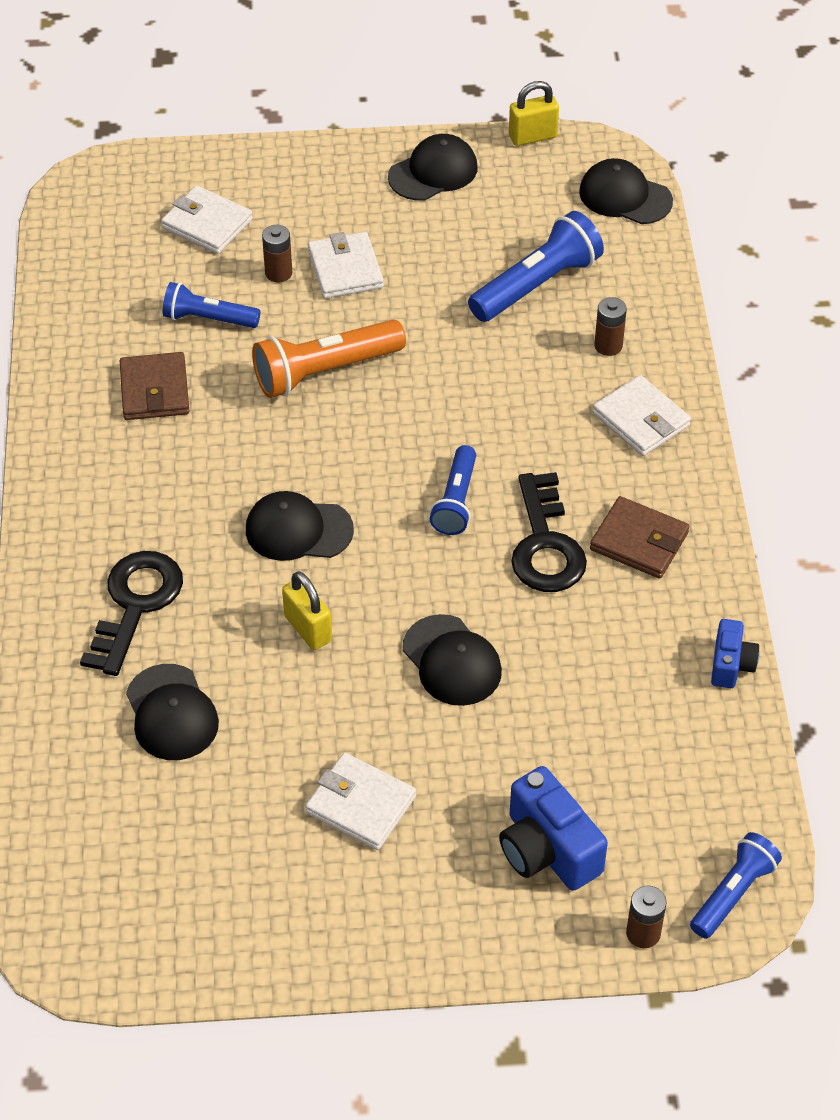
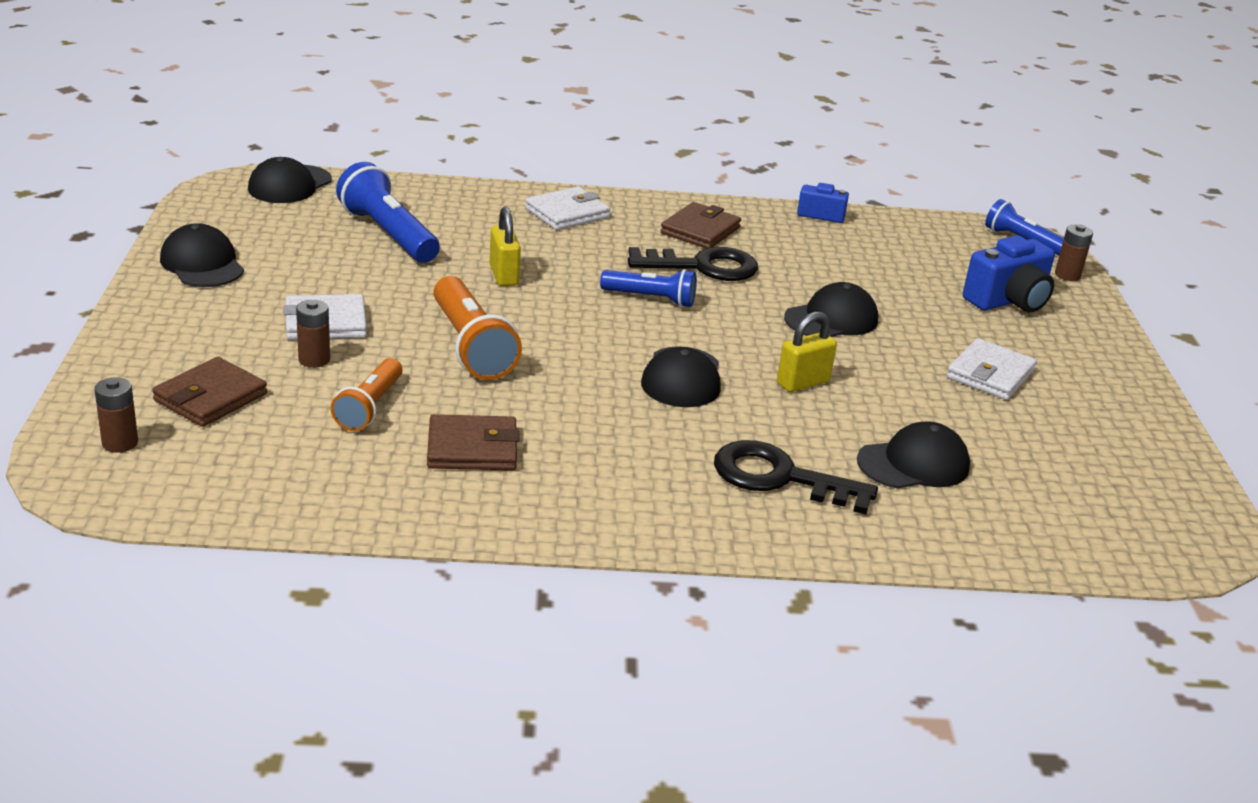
camera: 90 degrees left, 20 degrees down
(207, 224) = (210, 397): white wallet -> brown wallet
(208, 319) = (370, 407): blue flashlight -> orange flashlight
(532, 136) = (180, 212): yellow padlock -> yellow padlock (504, 275)
(608, 346) = (477, 215): brown battery -> brown battery (120, 443)

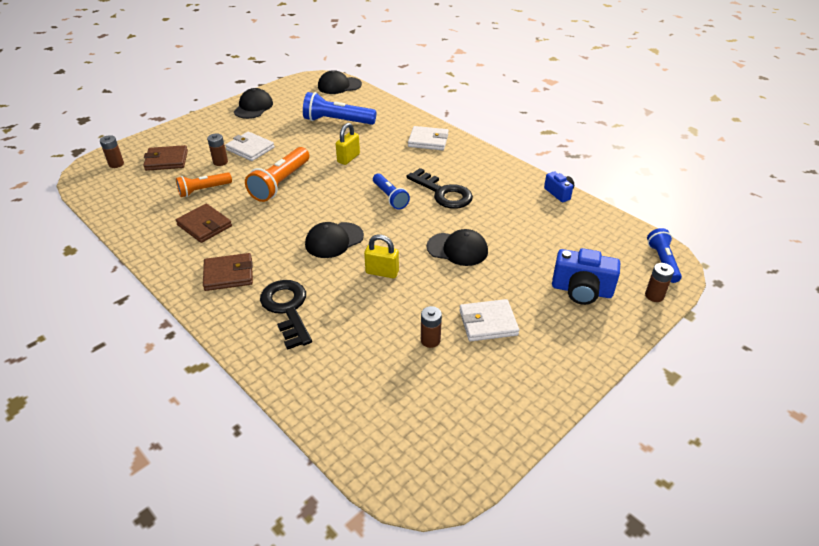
camera: 50 degrees right, 10 degrees up
(388, 234) = (337, 121): blue flashlight -> blue flashlight turned 90 degrees counterclockwise
(700, 230) = (476, 175): brown wallet -> brown wallet (229, 274)
(913, 464) = (357, 341): black cap -> none
(974, 420) = (430, 340): none -> brown battery

